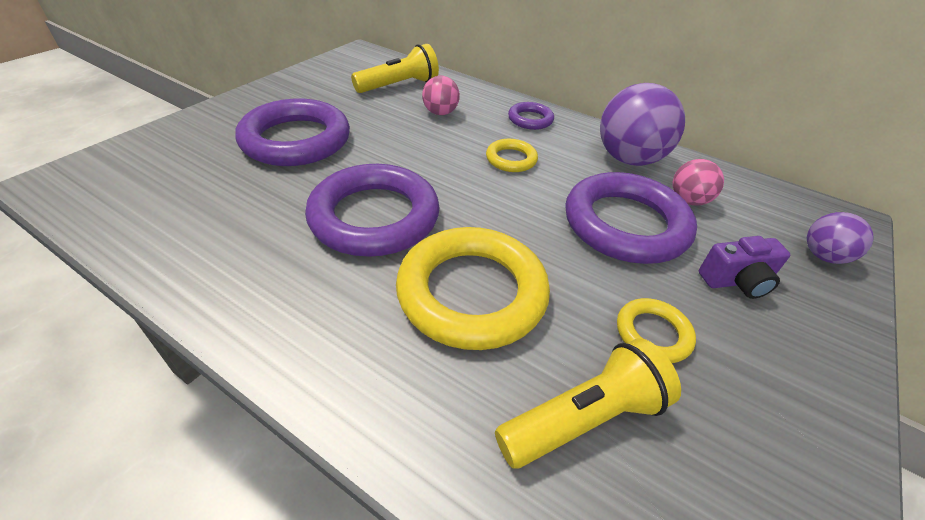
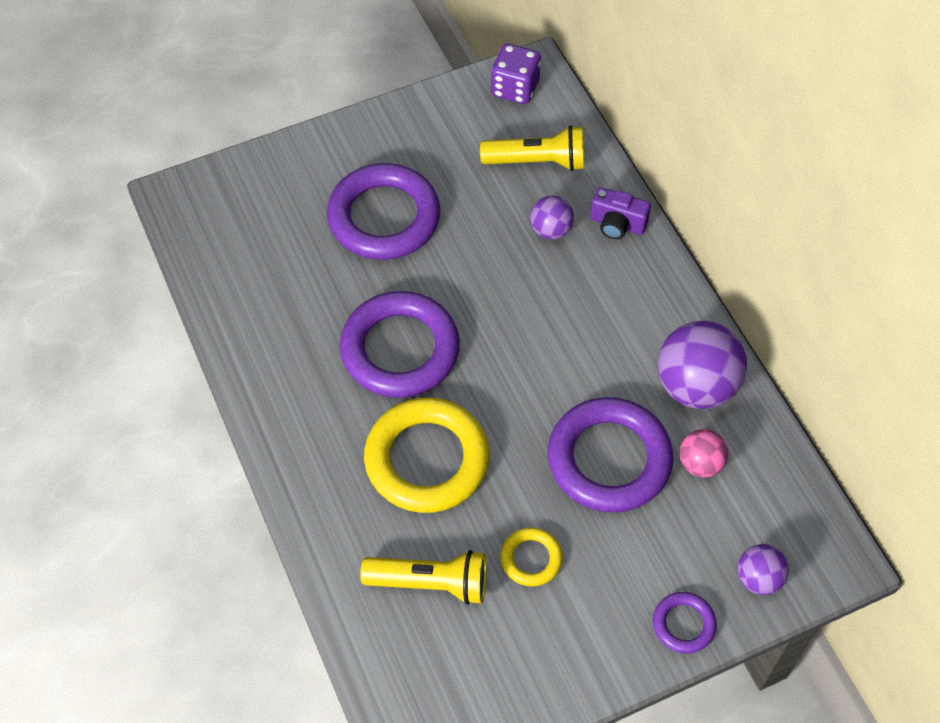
camera: 35 degrees right, 15 degrees up
(353, 60) = (515, 88): none -> purple dice
(440, 113) = (550, 230): pink ball -> purple ball
(511, 159) = (571, 332): yellow ring -> none
(530, 119) = (642, 281): purple ring -> purple ring (683, 624)
(736, 281) = (646, 557): purple camera -> purple camera (617, 224)

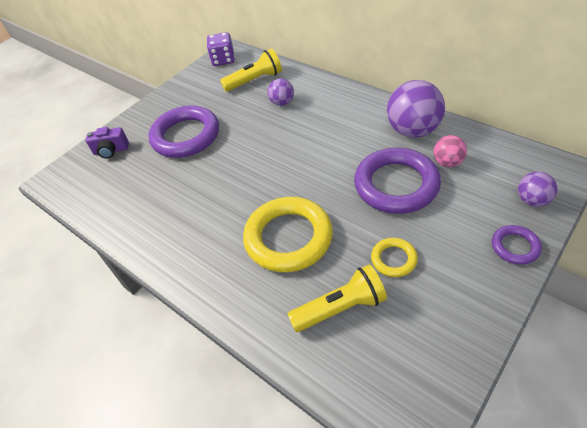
camera: 20 degrees left, 10 degrees down
(400, 349) = (234, 190): purple ring -> none
(617, 224) = (315, 86): purple camera -> purple camera (111, 151)

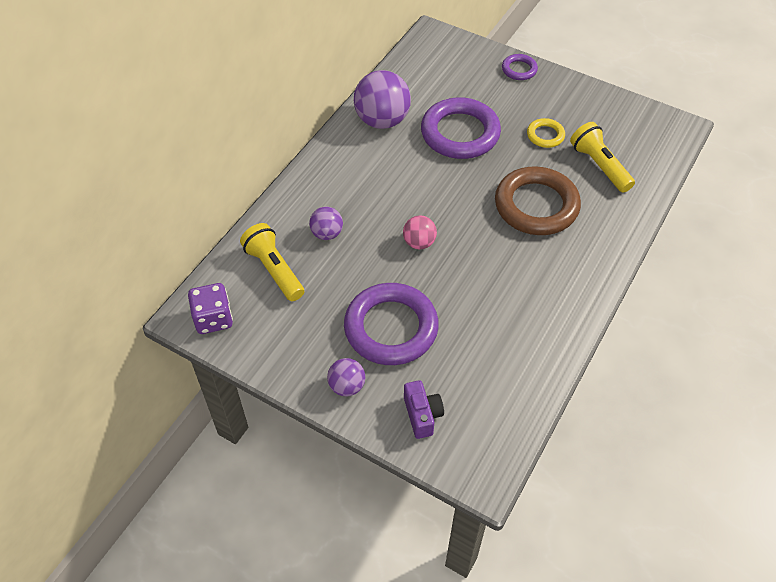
camera: 105 degrees left, 5 degrees up
(288, 238) = (536, 205): yellow ring -> brown ring
(447, 162) = (428, 99): pink ball -> pink ball (419, 243)
(532, 200) = (469, 55): purple ball -> purple ball (347, 386)

